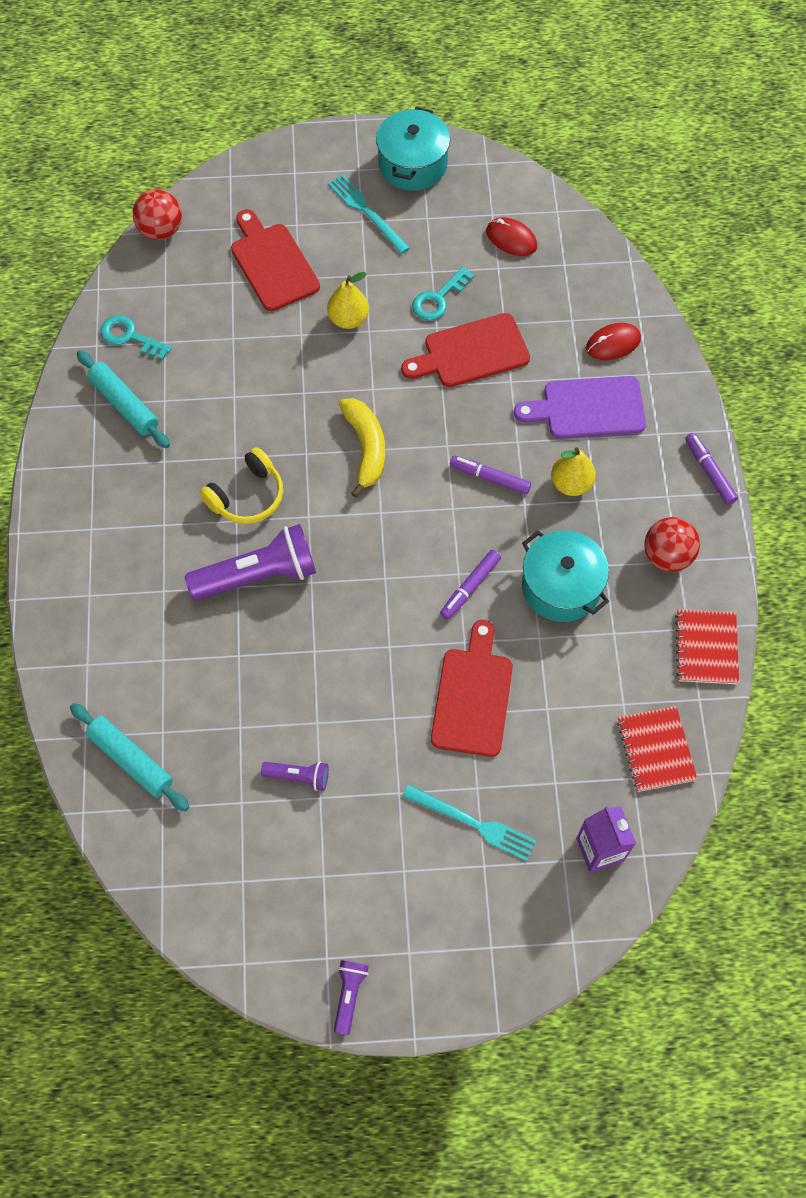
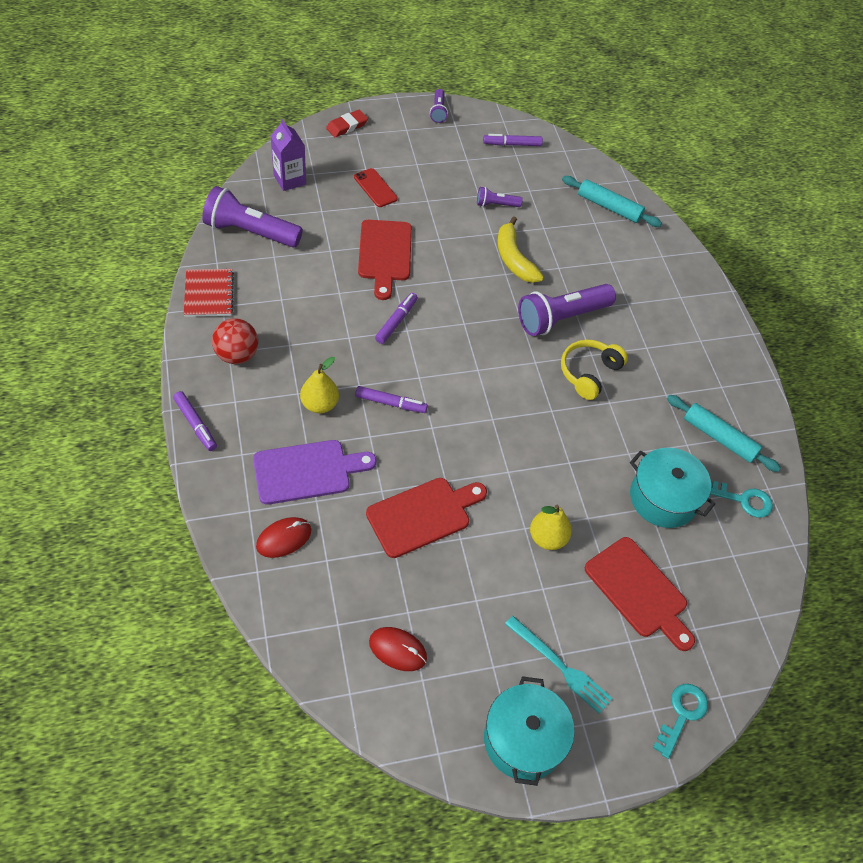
camera: 165 degrees right, 10 degrees down
(161, 230) = (764, 617): red ball -> none
(243, 906) = (512, 144): none -> purple marker
(366, 448) = (502, 419): yellow banana -> yellow banana (513, 259)
(438, 298) = (464, 569): turquoise key -> turquoise key (682, 714)
(473, 823) = (375, 188): turquoise fork -> red phone
(505, 967) = (347, 126): none -> red eraser
(561, 586) = (324, 327): turquoise pot -> turquoise pot (663, 498)
(656, 750) = (250, 232): red notebook -> purple flashlight

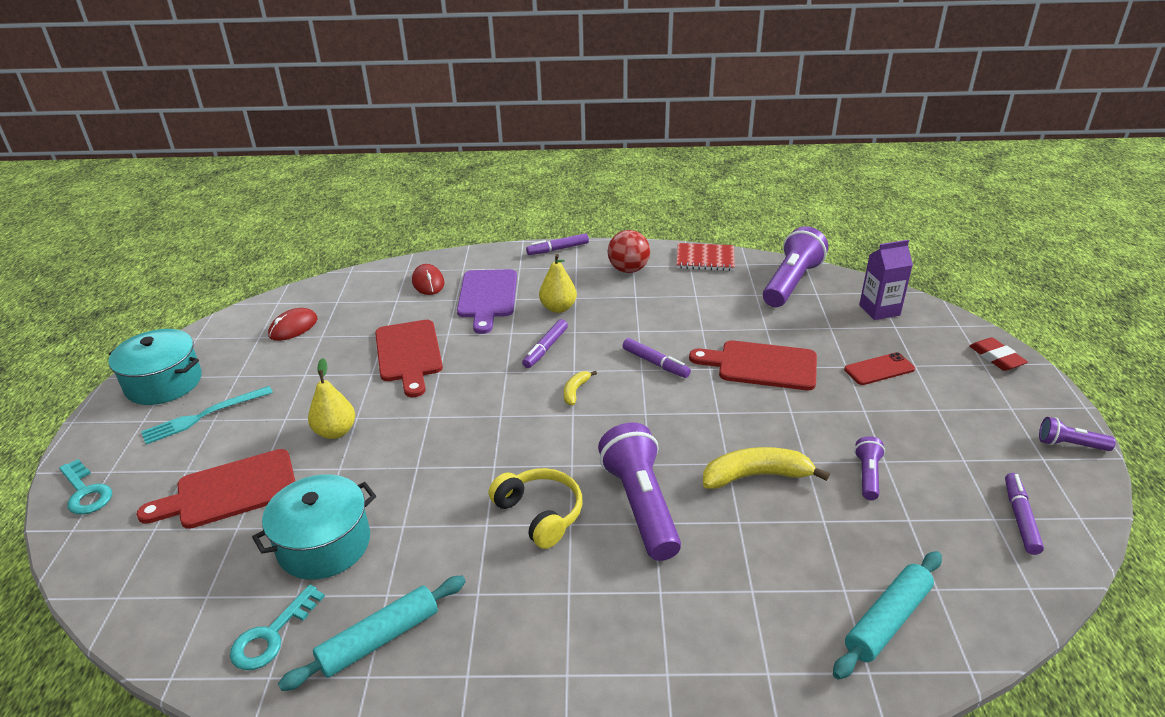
camera: 110 degrees right, 20 degrees down
(447, 372) = (575, 391): none -> yellow banana

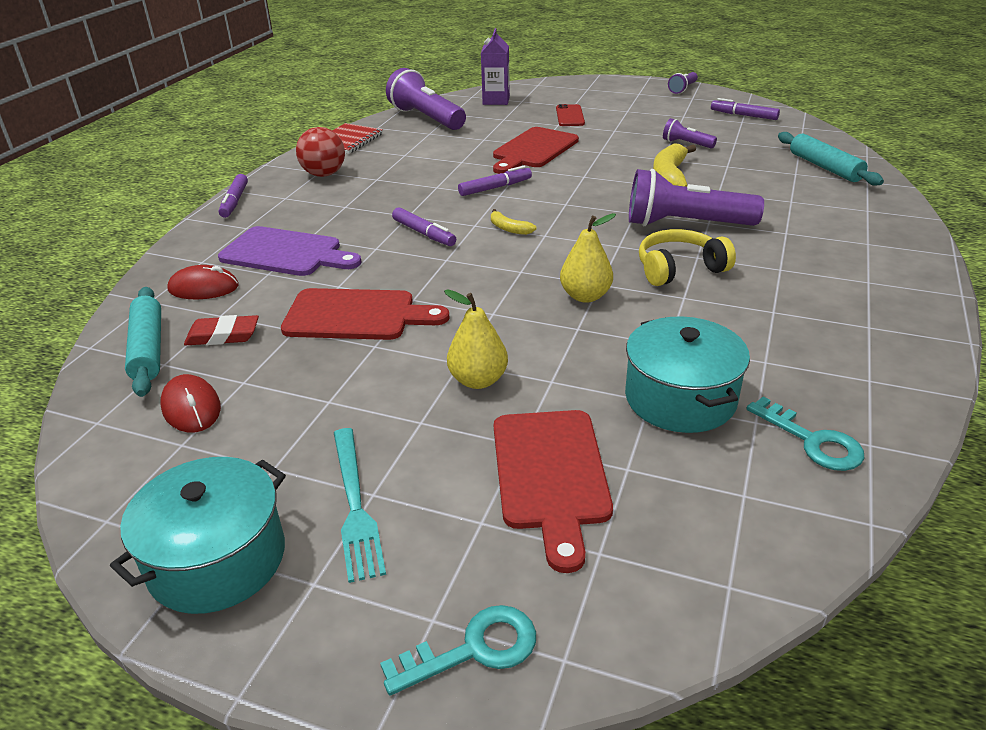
camera: 70 degrees left, 0 degrees up
(379, 639) = (824, 370): turquoise rolling pin -> turquoise rolling pin (148, 349)
(558, 308) = (355, 217): yellow pear -> yellow pear (585, 296)
(996, 357) = (583, 84): red eraser -> red eraser (223, 335)

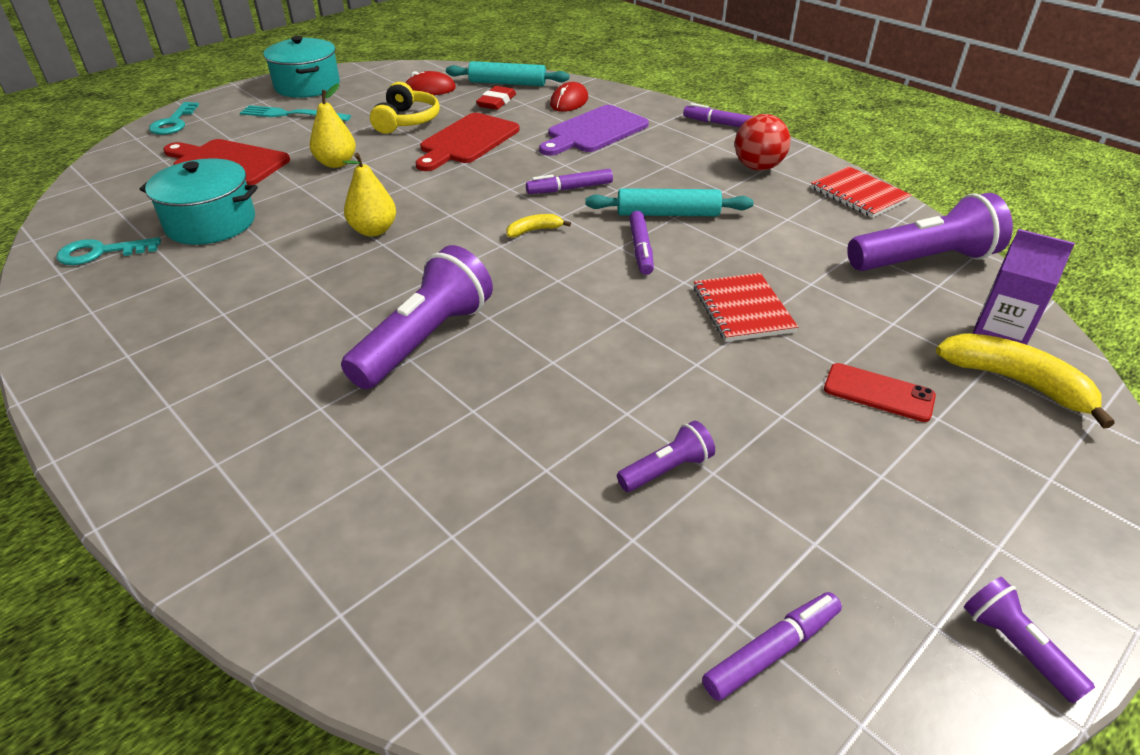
camera: 115 degrees right, 5 degrees up
(533, 150) = (742, 309): red cutting board -> red notebook
(669, 177) = (557, 389): yellow banana -> yellow banana (1016, 382)
(679, 269) = (350, 294): yellow headphones -> yellow headphones (407, 121)
(825, 167) = (436, 595): turquoise rolling pin -> turquoise rolling pin (668, 214)

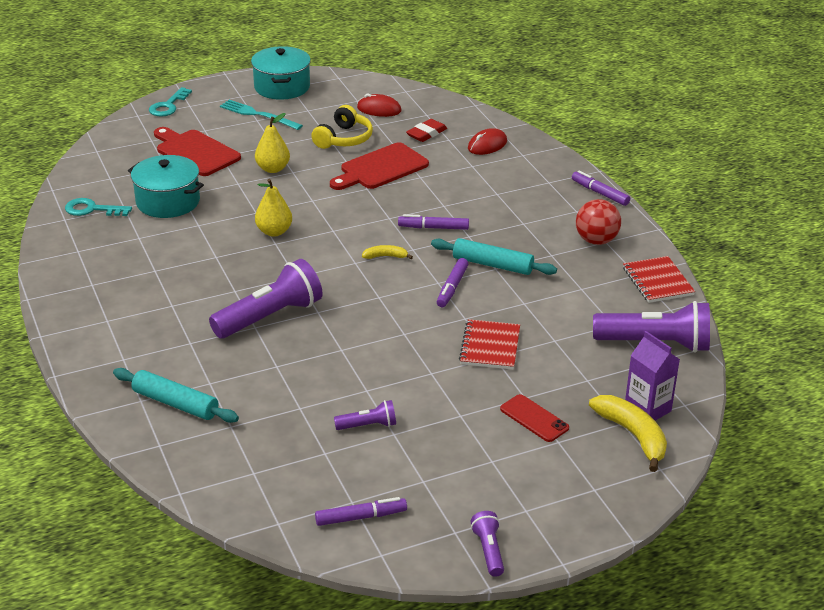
camera: 20 degrees right, 5 degrees down
(507, 83) = (447, 115): turquoise rolling pin -> turquoise rolling pin (175, 403)
(594, 131) = (488, 179): purple cutting board -> none

